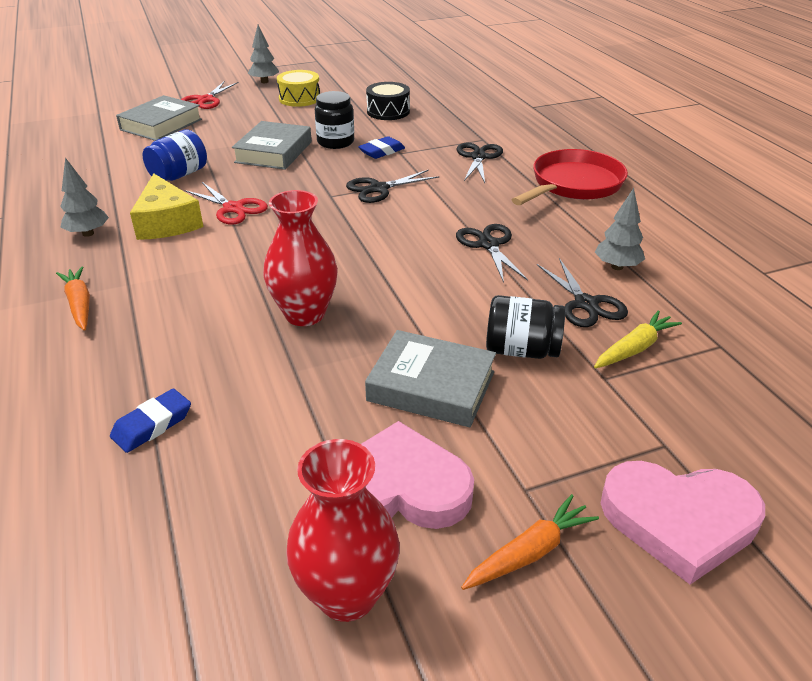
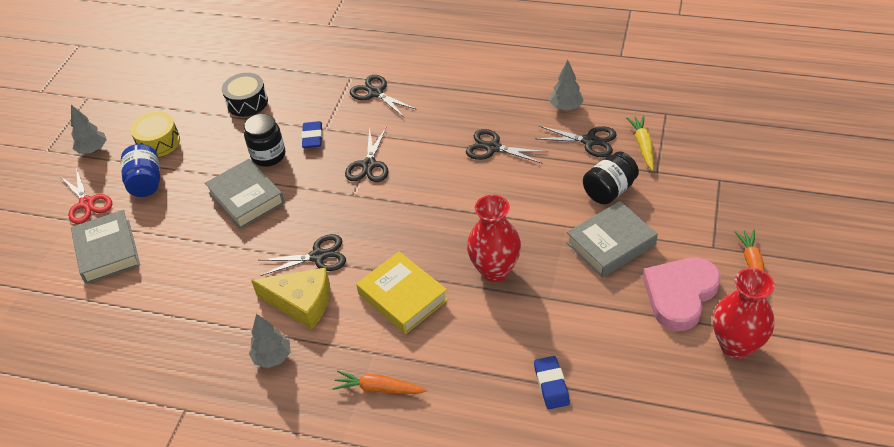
camera: 50 degrees left, 10 degrees up
(179, 175) = (226, 270): blue jar -> blue jar (146, 182)
(217, 272) = (402, 297): none -> yellow book
(233, 208) = (318, 256): red scissors -> black scissors
(573, 185) = (458, 70): red pan -> none
(679, 521) = (767, 205): pink heart -> none

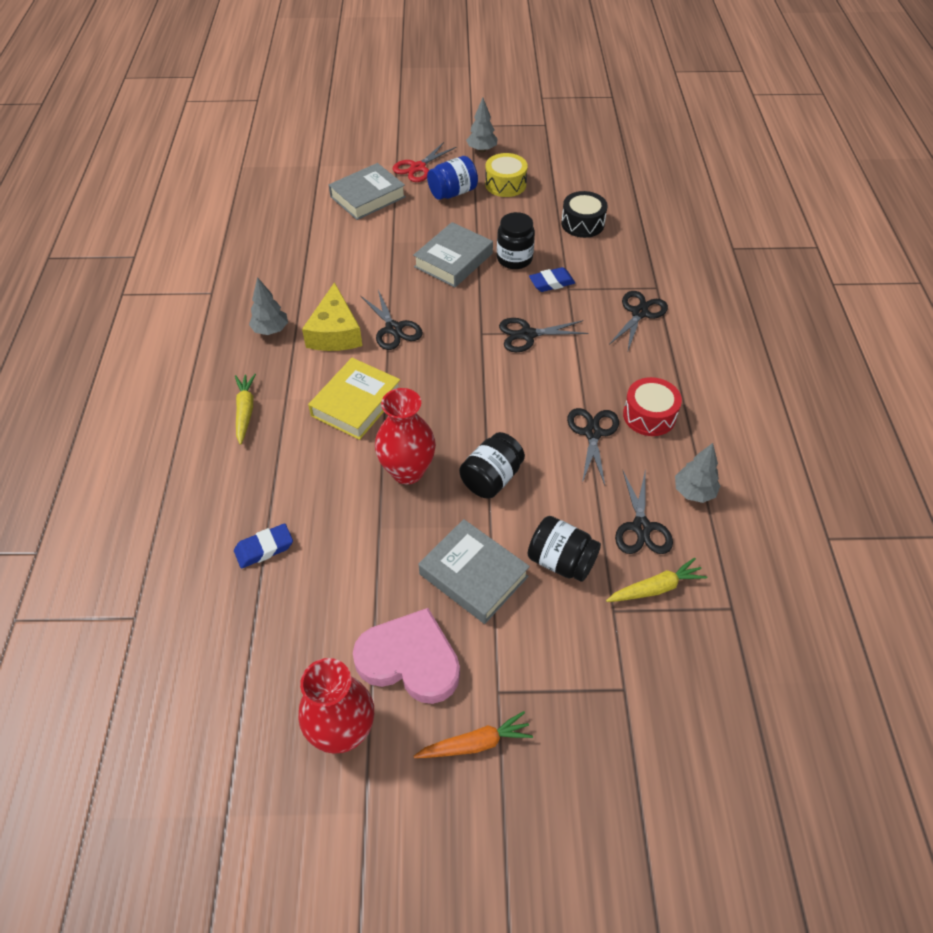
camera: 70 degrees right, 5 degrees up
(379, 388) = (245, 411): orange carrot -> yellow carrot
(486, 113) = (649, 415): none -> red drum
(519, 216) = (491, 478): none -> black jar

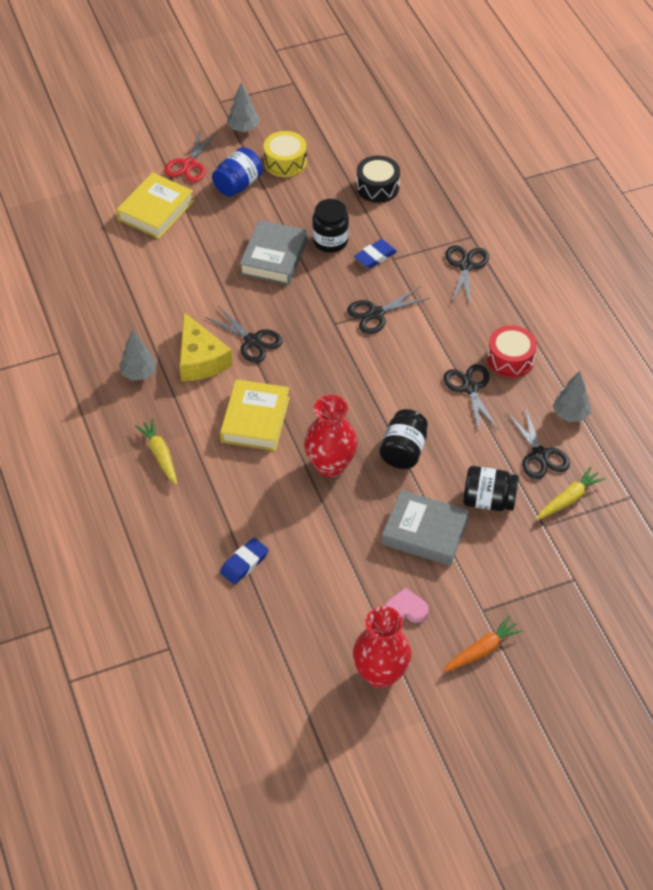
camera: 20 degrees left, 0 degrees up
(368, 197) = (156, 210): grey book -> yellow book
(410, 660) = (406, 609): pink heart -> pink heart, size x0.50

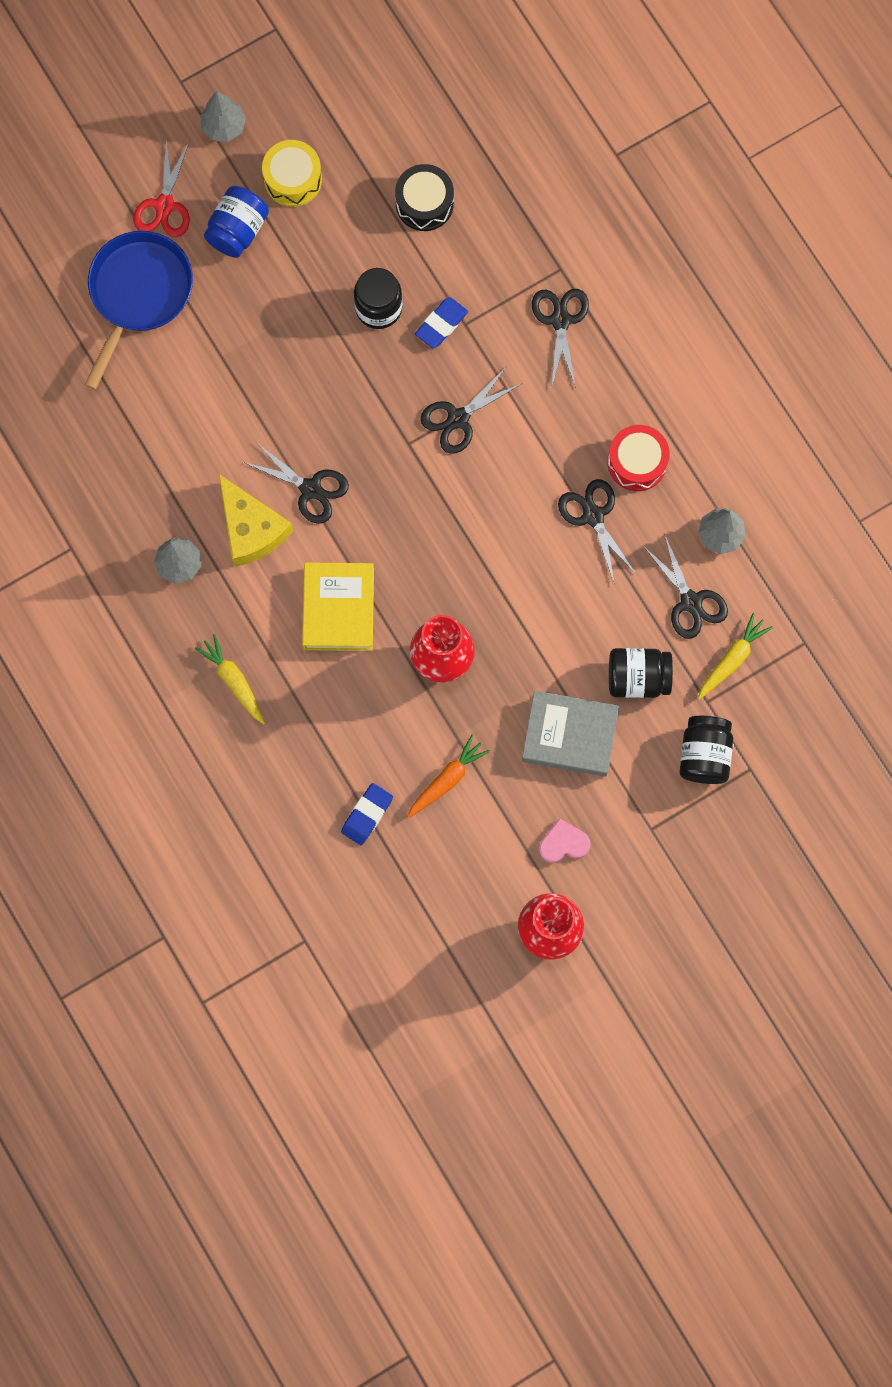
camera: 10 degrees left, 25 degrees up
(156, 210) = (138, 294): yellow book -> blue pan
(274, 257) = (310, 348): grey book -> none
(403, 451) = (526, 624): black jar -> black jar (704, 755)
(482, 650) = (657, 881): orange carrot -> orange carrot (447, 779)

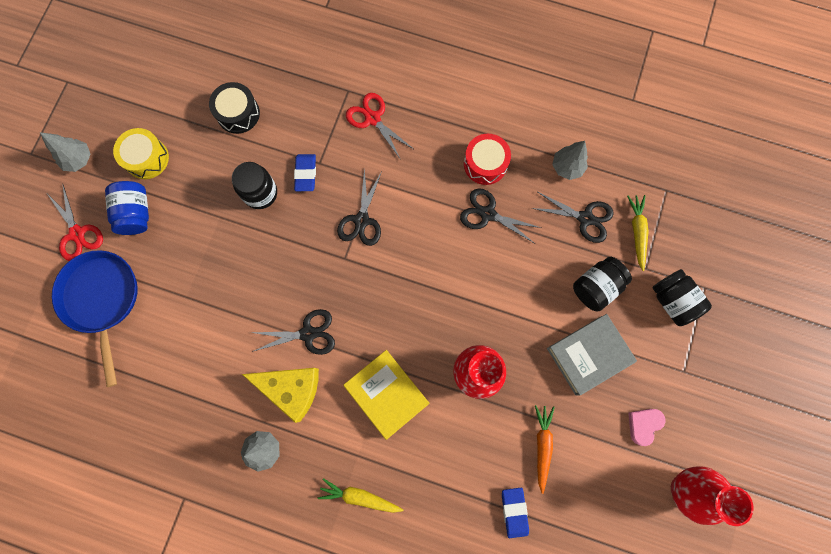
camera: 40 degrees left, 0 degrees up
(560, 320) = (373, 119): black scissors -> red scissors

